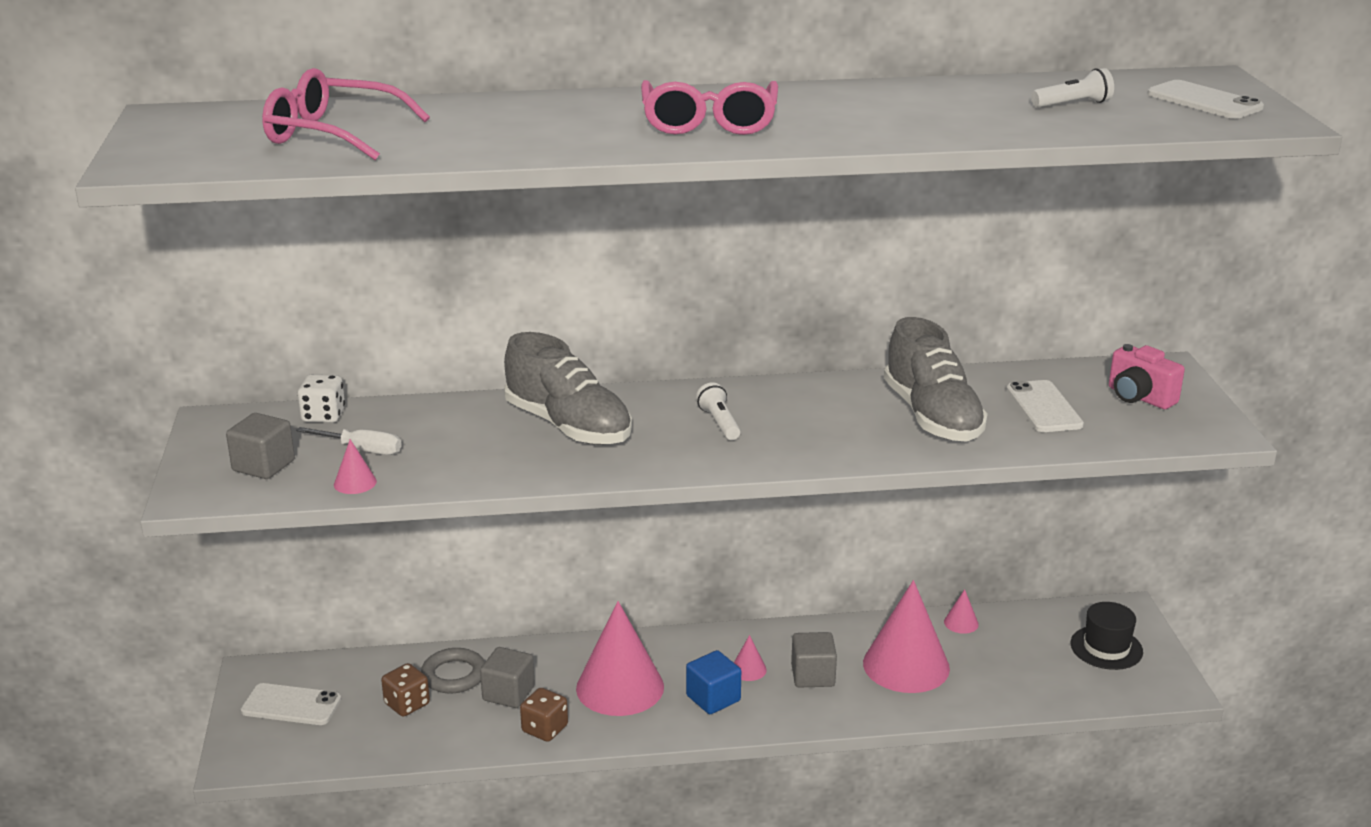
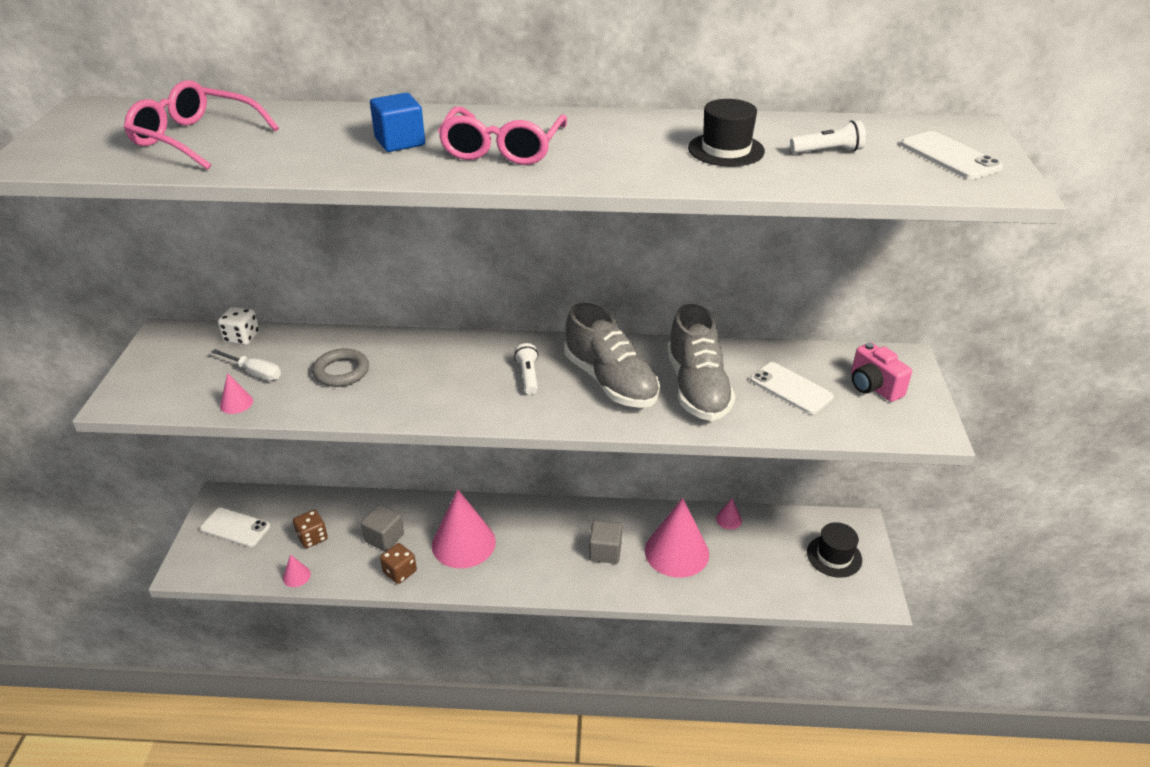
camera: 10 degrees right, 10 degrees up
(263, 465) = (179, 379): grey cube -> none
(454, 675) = (352, 517): grey ring -> grey ring (341, 371)
(568, 426) = (413, 367): grey shoe -> grey shoe (610, 381)
(713, 698) = (527, 562): blue cube -> blue cube (400, 142)
(748, 669) = (560, 540): pink cone -> pink cone (296, 576)
(961, 109) = (726, 150): none -> black hat
(1044, 407) = (791, 388): white phone -> white phone turned 45 degrees counterclockwise

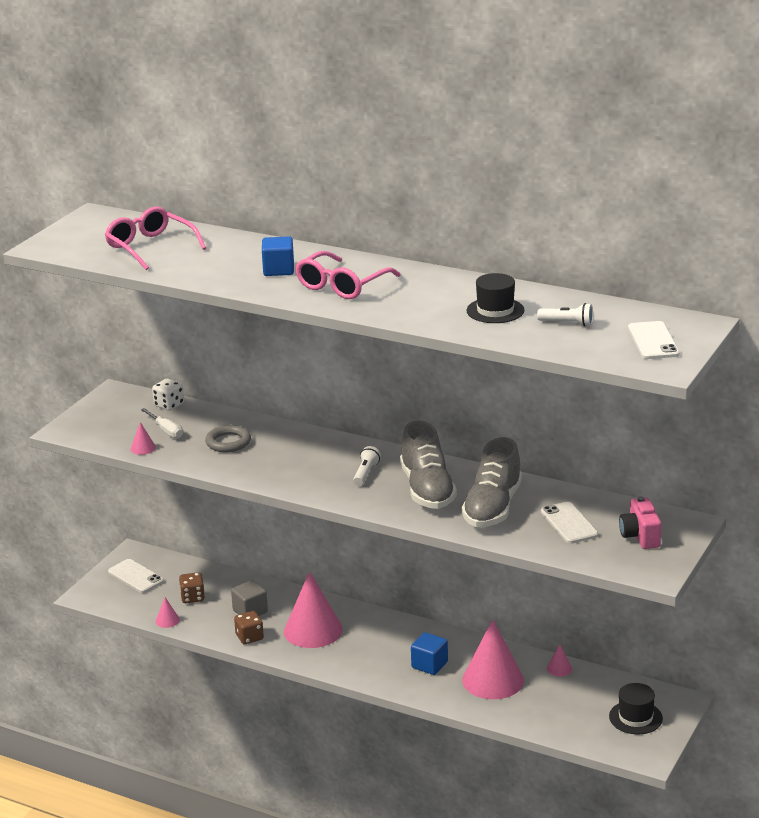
camera: 25 degrees right, 10 degrees down
(605, 552) = (429, 665): grey cube -> blue cube

